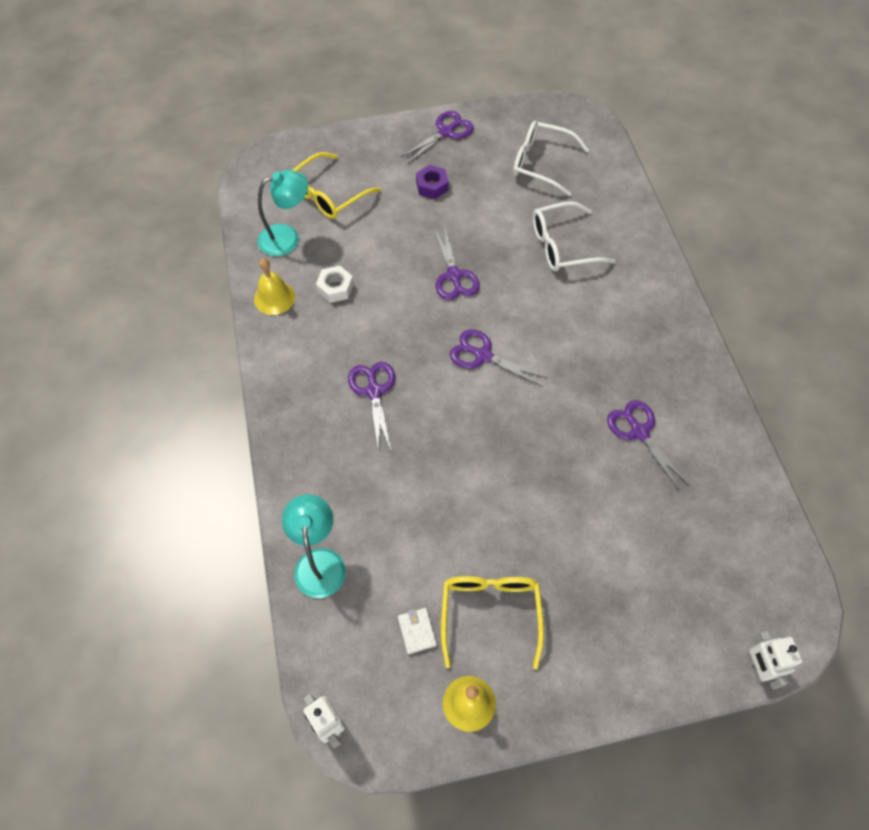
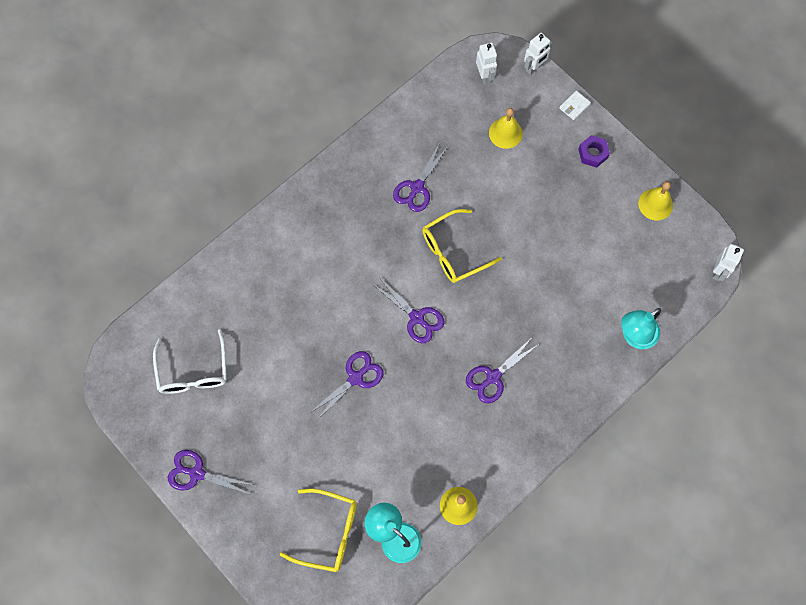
camera: 120 degrees left, 10 degrees up
(335, 288) = (421, 463): white nut -> none
(417, 631) = (636, 254): white wallet -> white wallet (574, 106)
(432, 186) = (269, 448): purple nut -> purple nut (593, 153)
(483, 355) = (417, 318): purple scissors -> purple scissors turned 45 degrees counterclockwise
(490, 613) = (598, 218): yellow glasses -> yellow glasses (453, 252)
(562, 246) = (278, 311): white glasses -> none
(668, 571) = (505, 133): none -> yellow bell
(767, 593) = (484, 76): none -> white robot

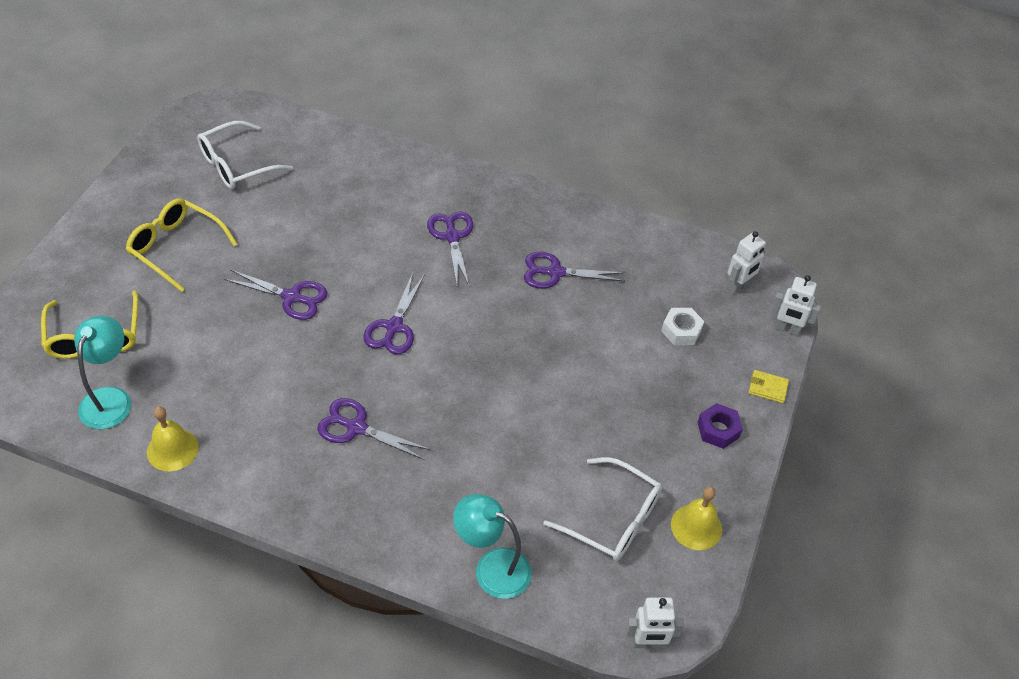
camera: 60 degrees right, 20 degrees down
(197, 473) = (124, 205): purple scissors -> purple scissors (452, 237)
(453, 252) = (496, 333): yellow glasses -> yellow glasses (176, 248)
(505, 133) = (681, 331): yellow bell -> white nut
(574, 106) = (767, 388): white wallet -> yellow wallet
(630, 249) = (613, 519): none -> white glasses

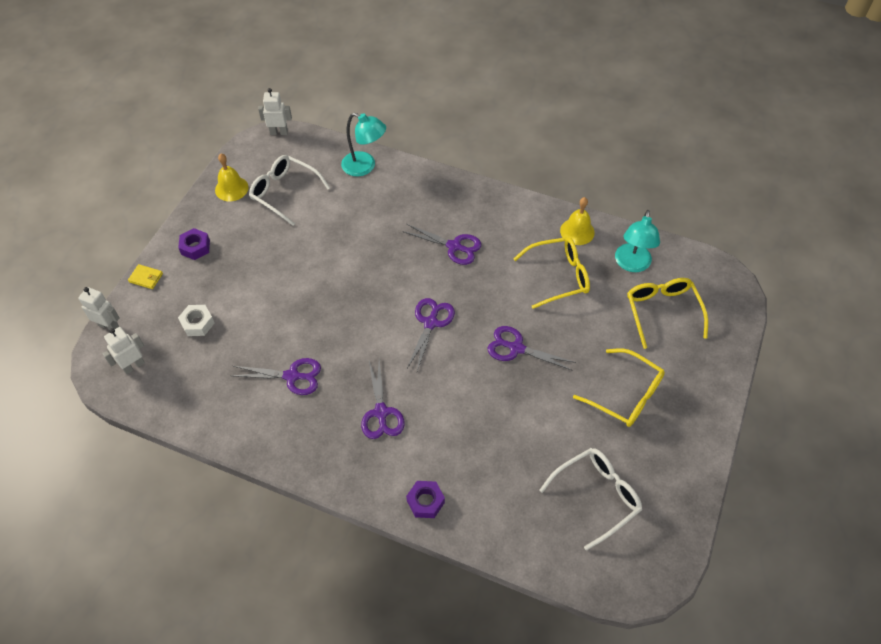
camera: 175 degrees left, 5 degrees up
(218, 383) = (558, 276): none -> yellow glasses
(406, 165) = (425, 501): none -> purple nut

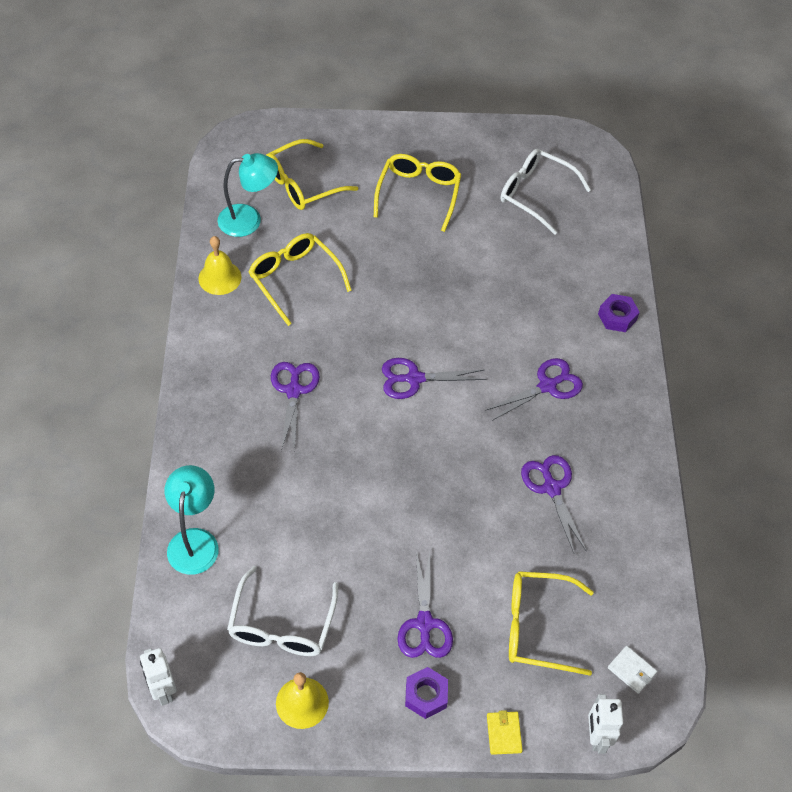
camera: 115 degrees left, 0 degrees up
(133, 366) = (631, 670): white robot -> white wallet
(197, 323) = (537, 627): white nut -> yellow glasses
(516, 348) = (408, 292): purple scissors -> purple scissors (424, 624)

